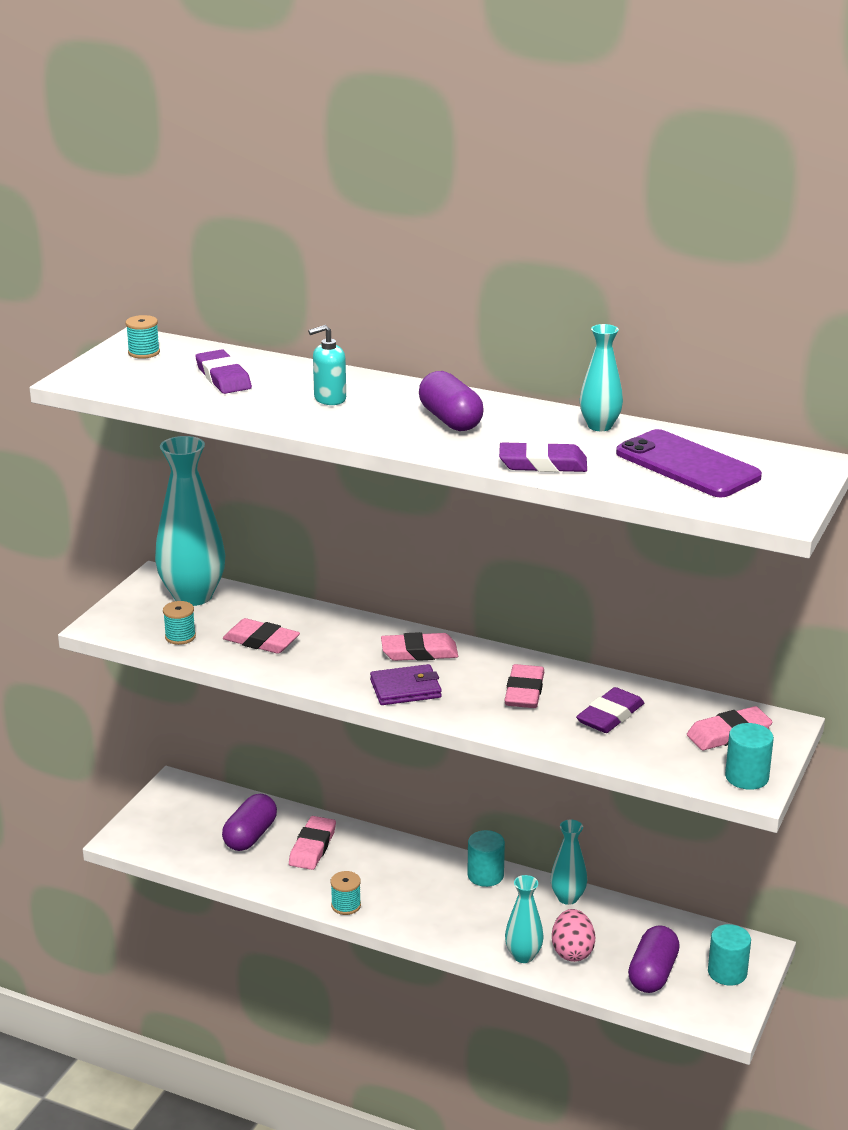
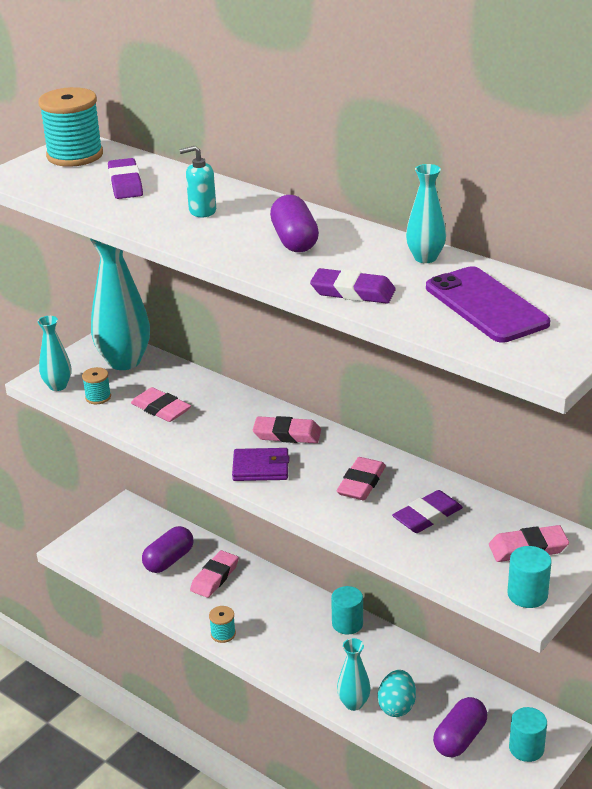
camera: 15 degrees right, 5 degrees up
(144, 352) = (75, 155): turquoise spool -> turquoise spool, size x2.08
(567, 898) = (410, 655): turquoise vase -> turquoise vase (58, 386)
(572, 951) = (396, 706): pink egg -> turquoise egg

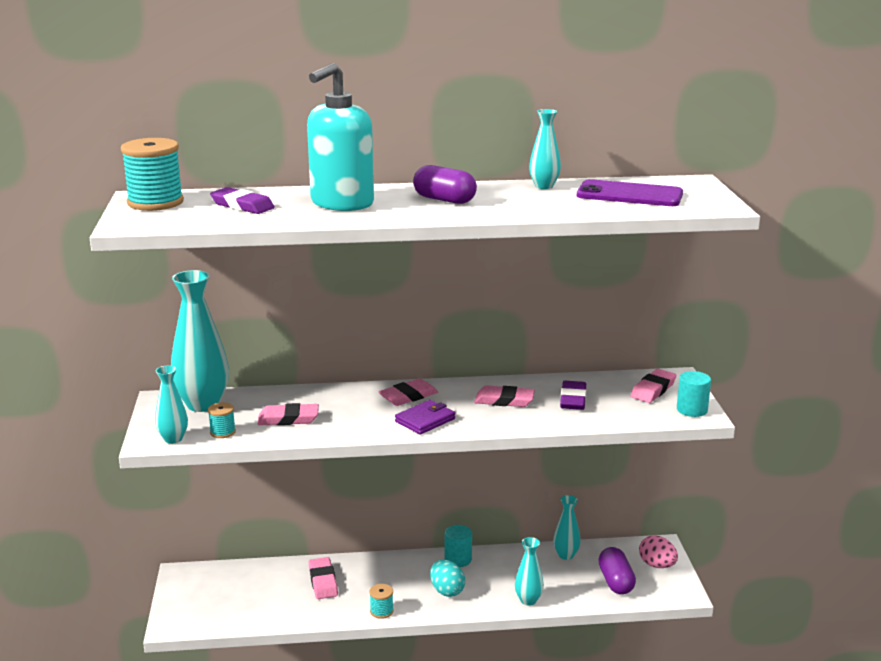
camera: 45 degrees left, 10 degrees down
(169, 560) = (270, 589): purple capsule -> none
(202, 211) = (341, 203): turquoise soap dispenser -> turquoise soap dispenser, size x2.23
(353, 292) = (543, 210): purple eraser -> none
(361, 483) = (504, 400): pink eraser -> pink eraser turned 60 degrees counterclockwise
(396, 706) = (556, 586): turquoise egg -> turquoise egg (447, 591)
(450, 680) = (566, 555): none -> turquoise vase
(526, 748) = (657, 565): turquoise cylinder -> pink egg

